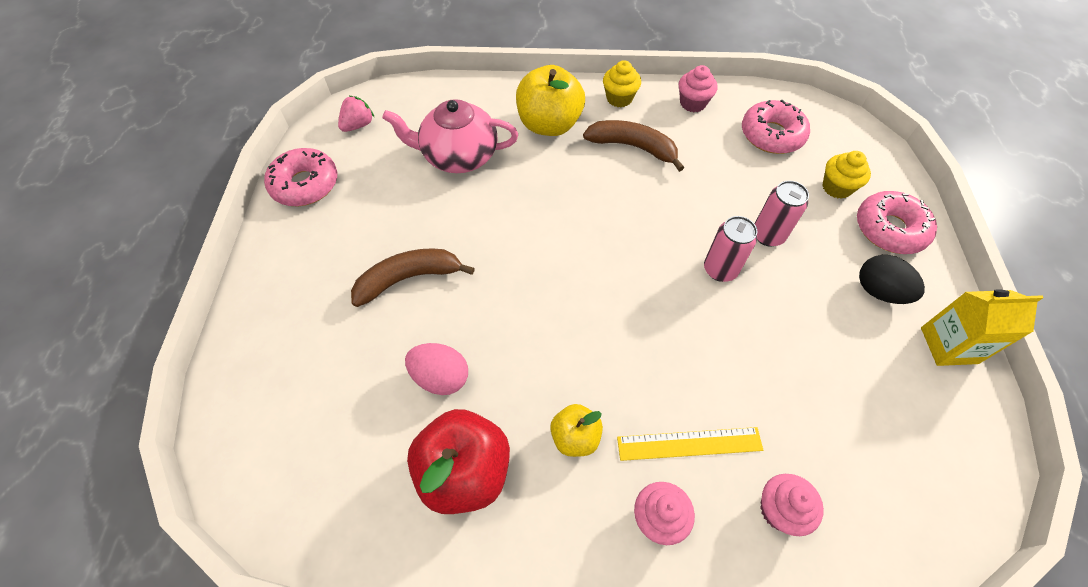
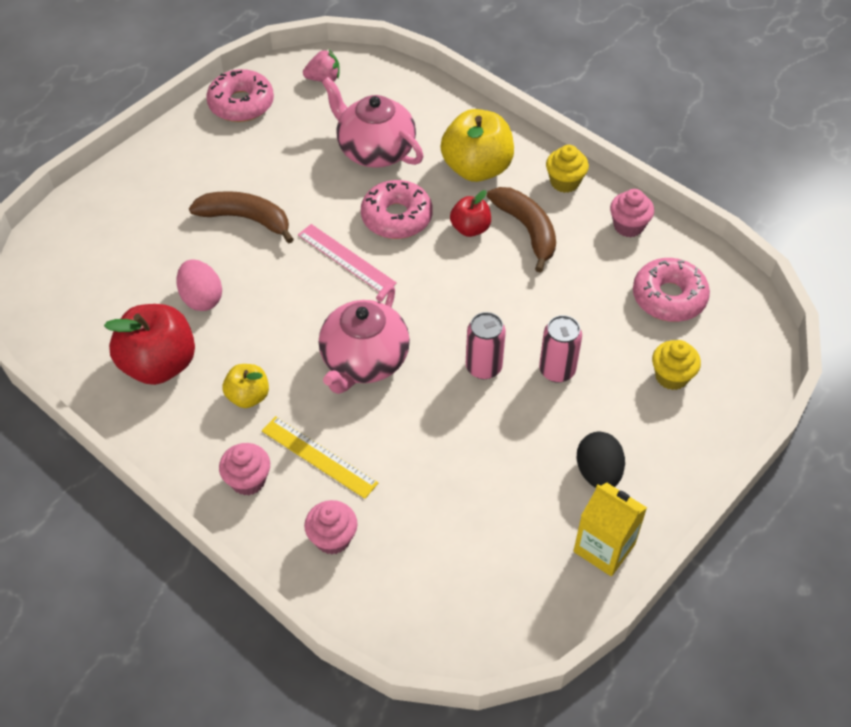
camera: 40 degrees right, 5 degrees down
(528, 256) = (346, 259): none -> pink ruler
(593, 171) = (470, 228): none -> red apple
(632, 330) = (364, 361): none -> pink teapot
(889, 229) = (675, 438): pink donut -> pink donut (396, 217)

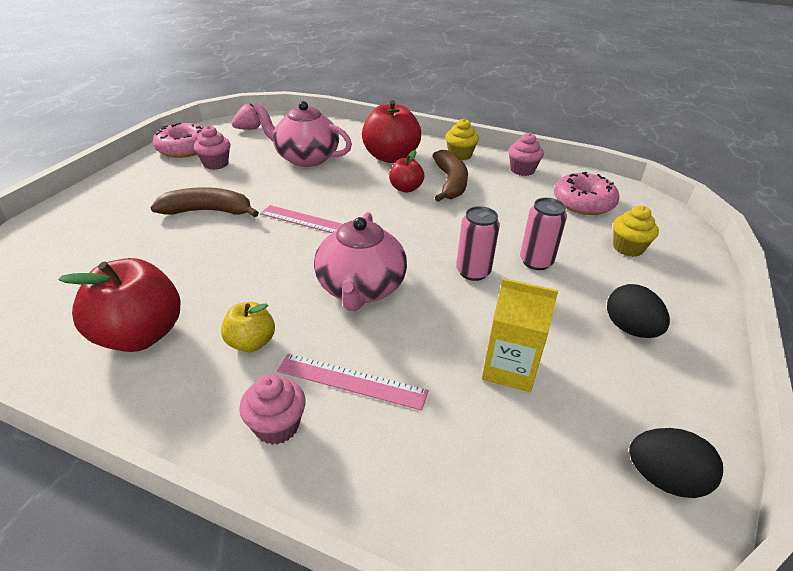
camera: 20 degrees left, 15 degrees down
(201, 298) = (177, 272): pink egg -> none
(319, 457) = (351, 381): yellow ruler -> pink ruler
(332, 538) = (405, 464): pink cupcake -> pink cupcake (216, 164)
(396, 217) = (342, 191): pink donut -> none
(477, 168) = (390, 157): yellow apple -> red apple
(525, 607) = (664, 478): none -> black egg
(527, 230) = (450, 183): brown banana -> brown banana turned 45 degrees clockwise
(604, 548) = (689, 392): yellow carton -> yellow carton (509, 368)

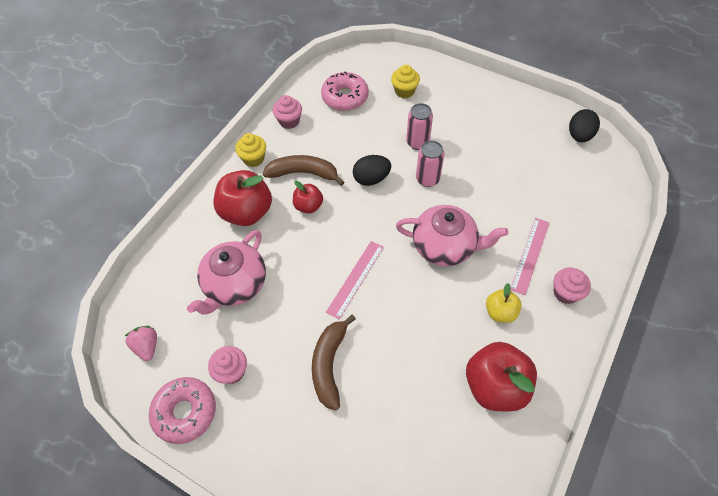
camera: 80 degrees left, 20 degrees up
(509, 368) = (516, 177): yellow carton -> none
(630, 329) = (482, 115): black egg -> black egg (371, 179)

